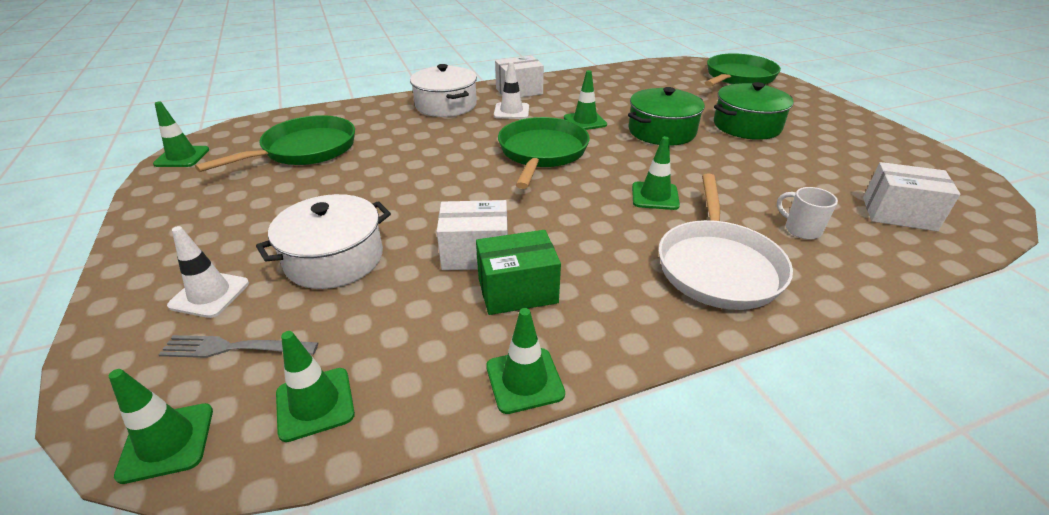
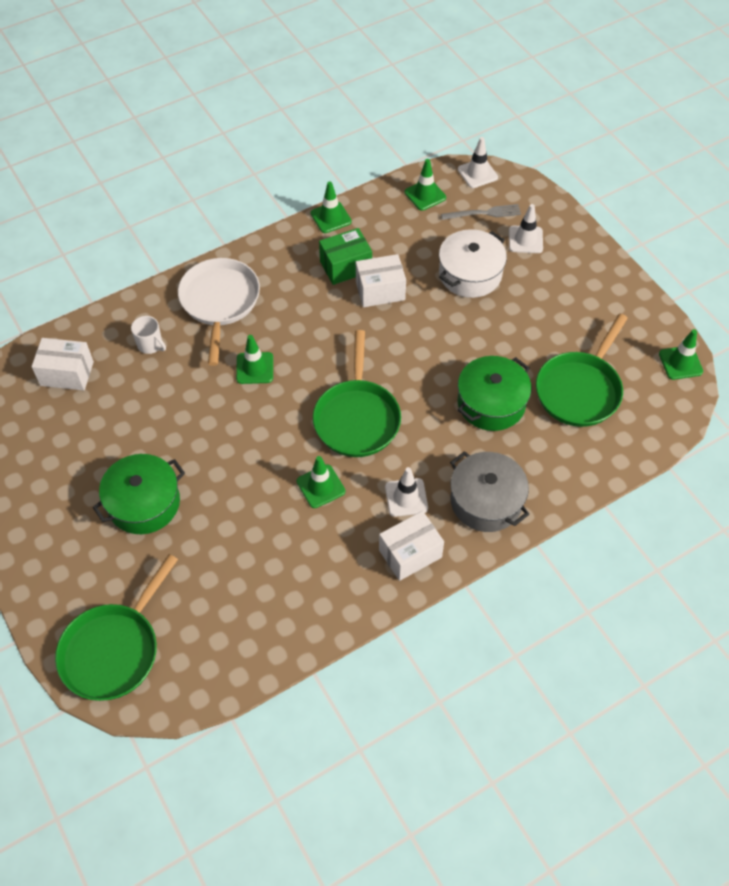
camera: 170 degrees right, 20 degrees up
(167, 442) = (477, 173): green traffic cone -> white traffic cone
(446, 105) = (486, 501): white pot -> grey pot
(661, 131) = (238, 477): green pot -> green pot (491, 403)

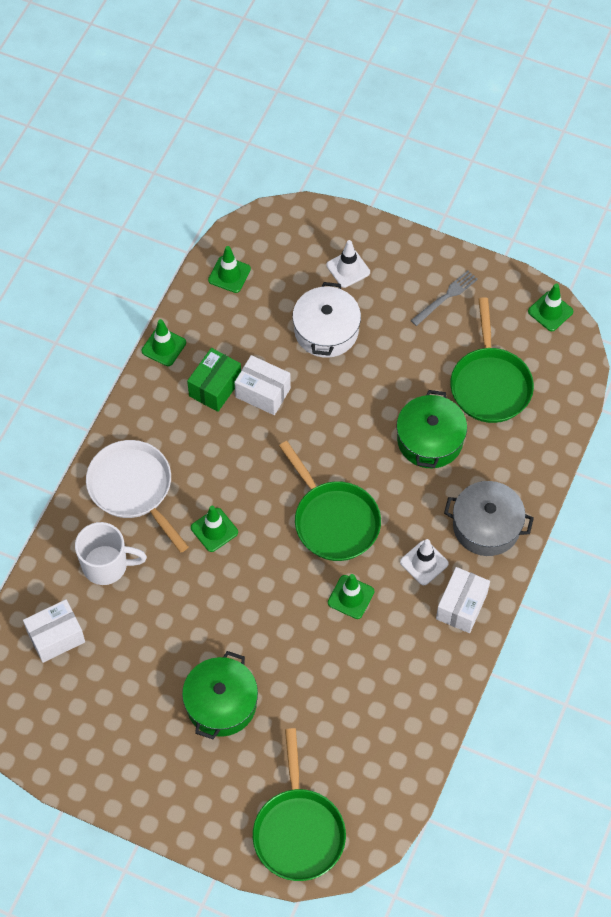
camera: 35 degrees left, 5 degrees up
(150, 345) = (106, 565): white mug -> white mug, size x1.72
(380, 291) = (263, 393): white box -> white box turned 75 degrees clockwise
(477, 173) = (258, 225): white traffic cone -> none
(483, 213) = (294, 263): grey fork -> grey fork (445, 297)

